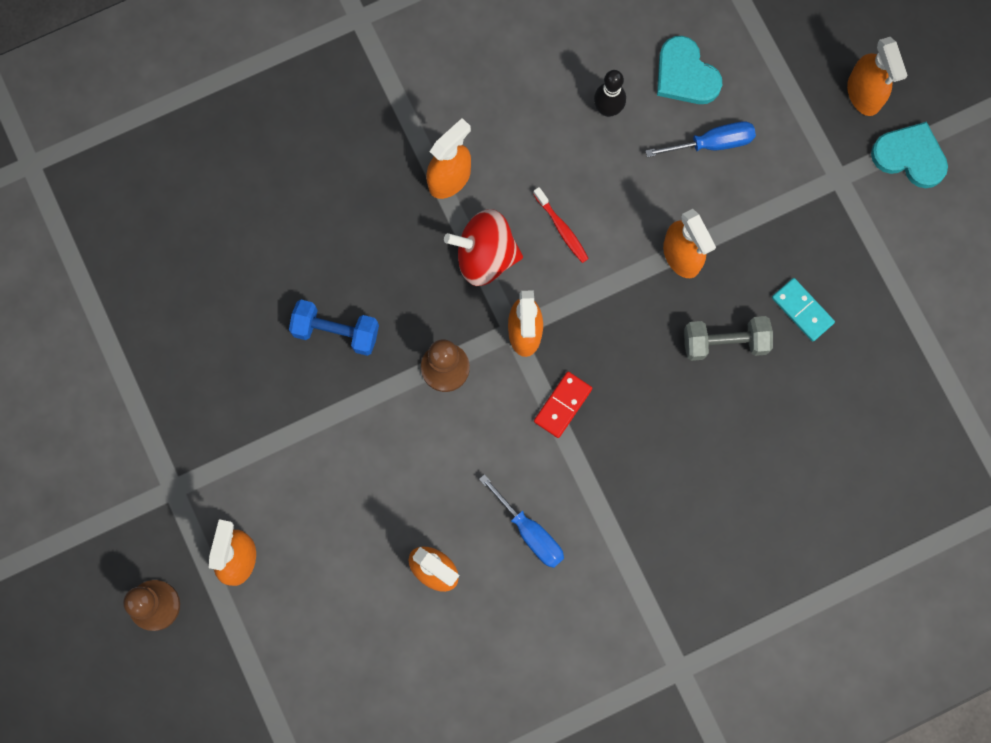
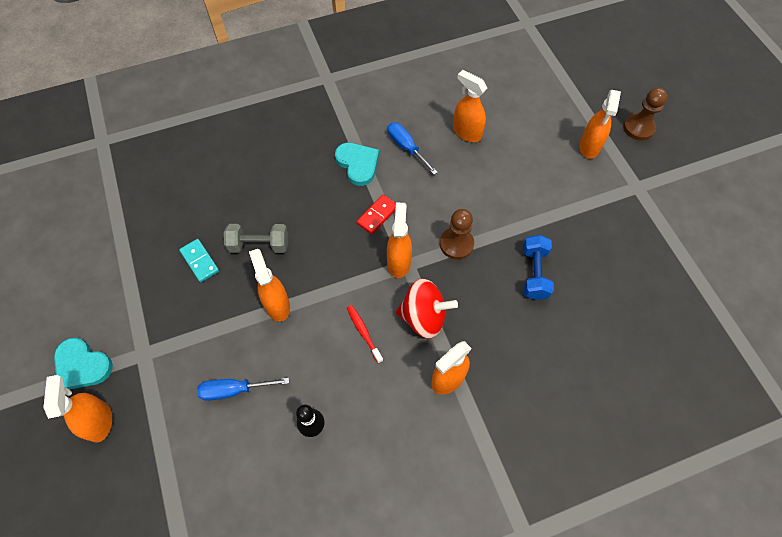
camera: 175 degrees left, 15 degrees down
(336, 332) = (534, 273): blue dumbbell -> blue dumbbell turned 75 degrees clockwise
(685, 75) = (242, 453): turquoise heart -> turquoise heart (358, 164)

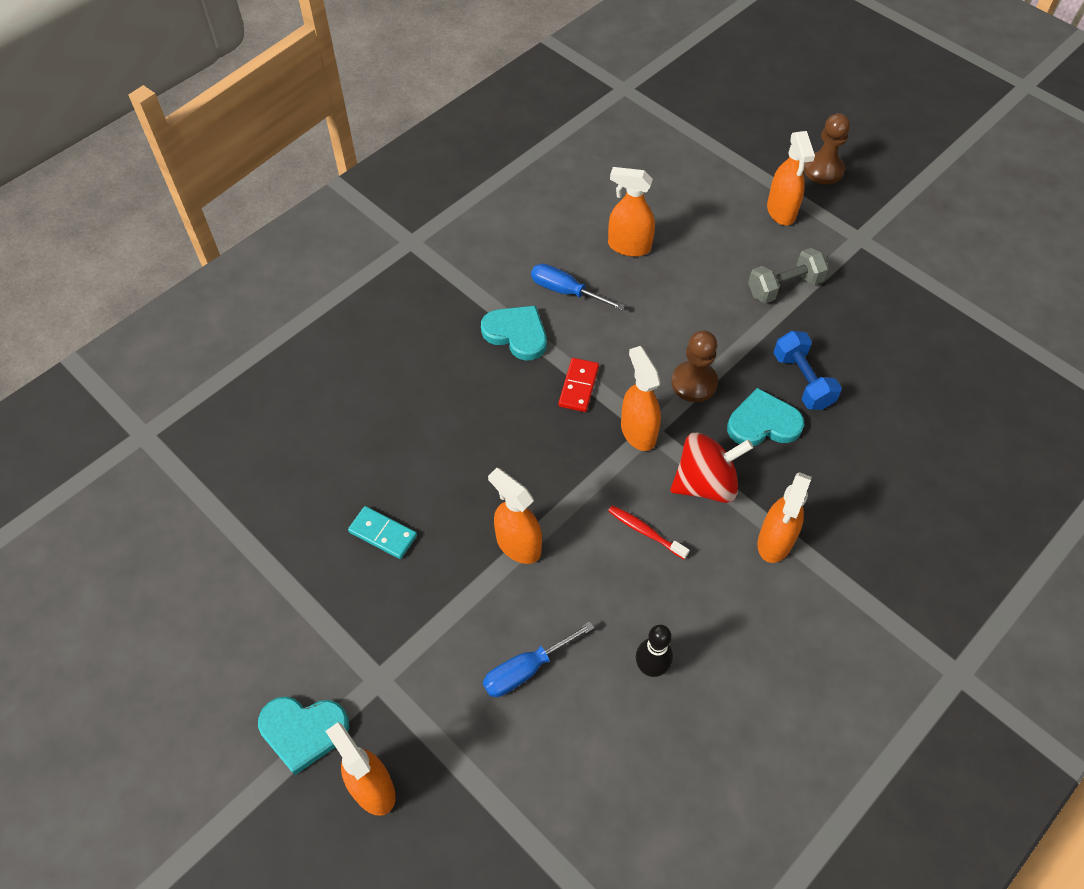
camera: 25 degrees left, 5 degrees down
(259, 245) = (449, 482): grey dumbbell -> grey dumbbell (784, 287)
(488, 292) = (763, 423): none -> turquoise heart

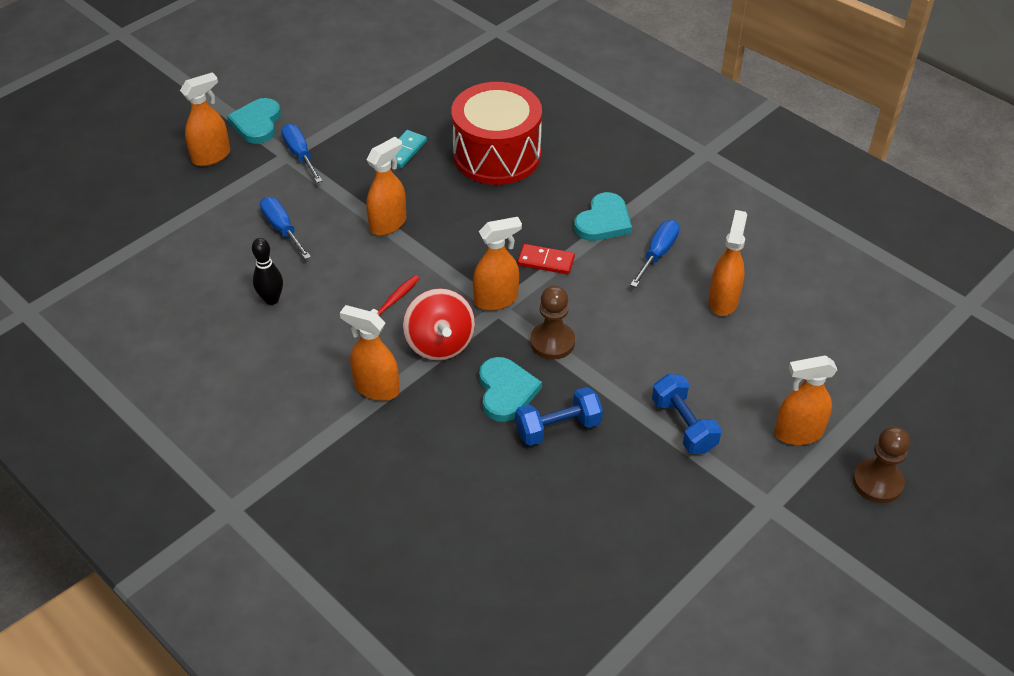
camera: 90 degrees right, 10 degrees down
(380, 662) = (300, 155): none -> blue screwdriver
(399, 432) = (497, 155): none -> red drum
(784, 287) = (683, 425): grey dumbbell -> blue dumbbell

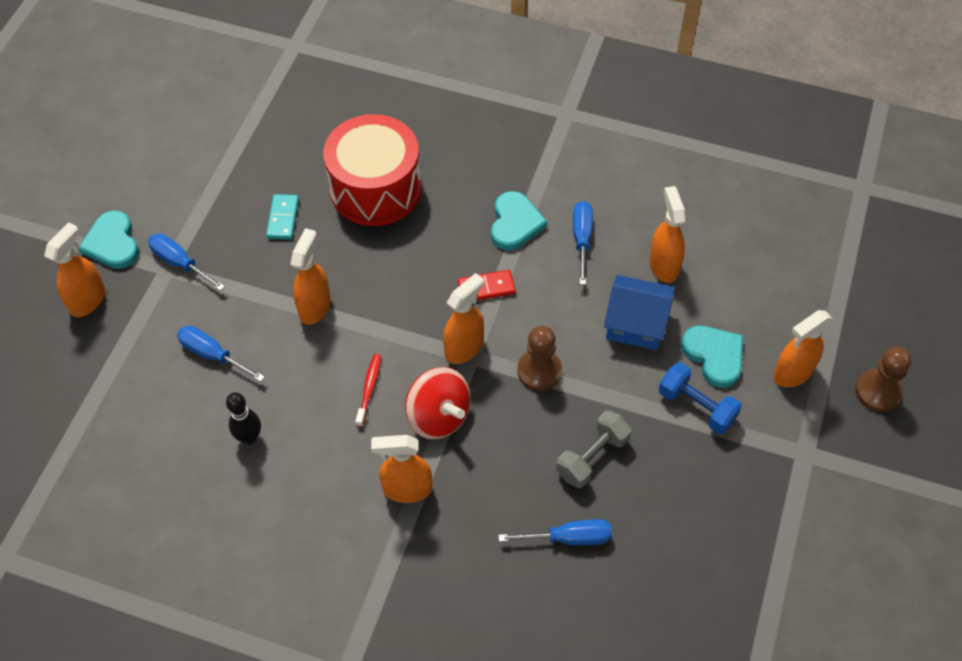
camera: 25 degrees left, 10 degrees up
(494, 483) = (568, 538): none -> blue screwdriver
(506, 391) = (526, 440): turquoise heart -> turquoise heart (714, 356)
(558, 428) = (592, 457): blue dumbbell -> grey dumbbell
(667, 337) = (636, 324): none -> blue house

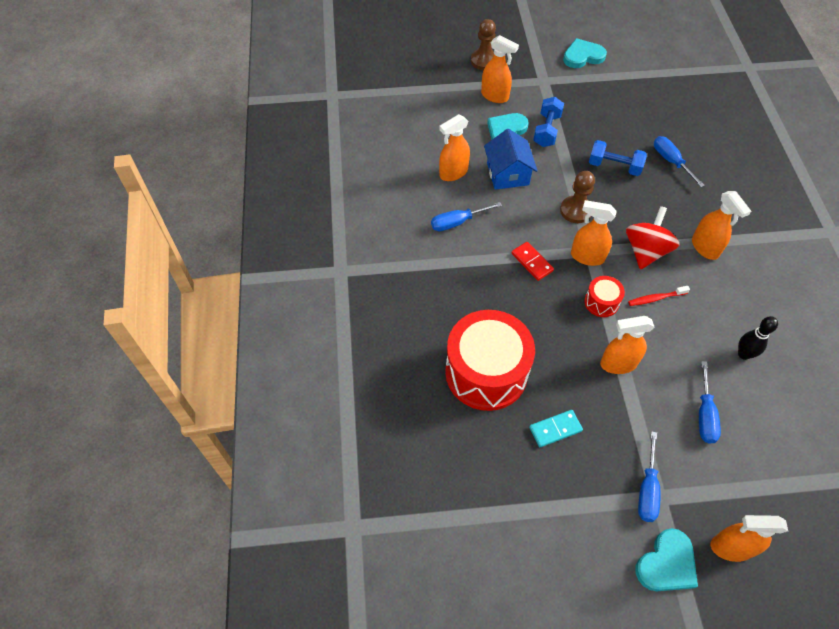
camera: 115 degrees left, 0 degrees up
(396, 330) = (601, 302): none -> red drum
(515, 223) = (466, 266): turquoise heart -> turquoise heart (583, 56)
(592, 457) = (614, 166): grey dumbbell -> blue dumbbell

